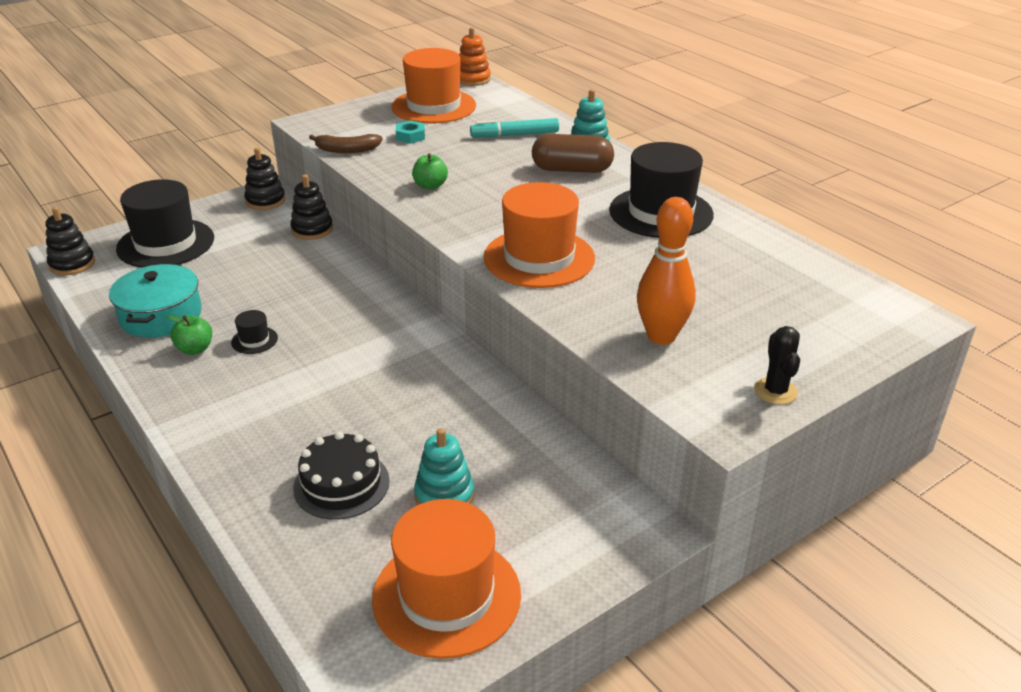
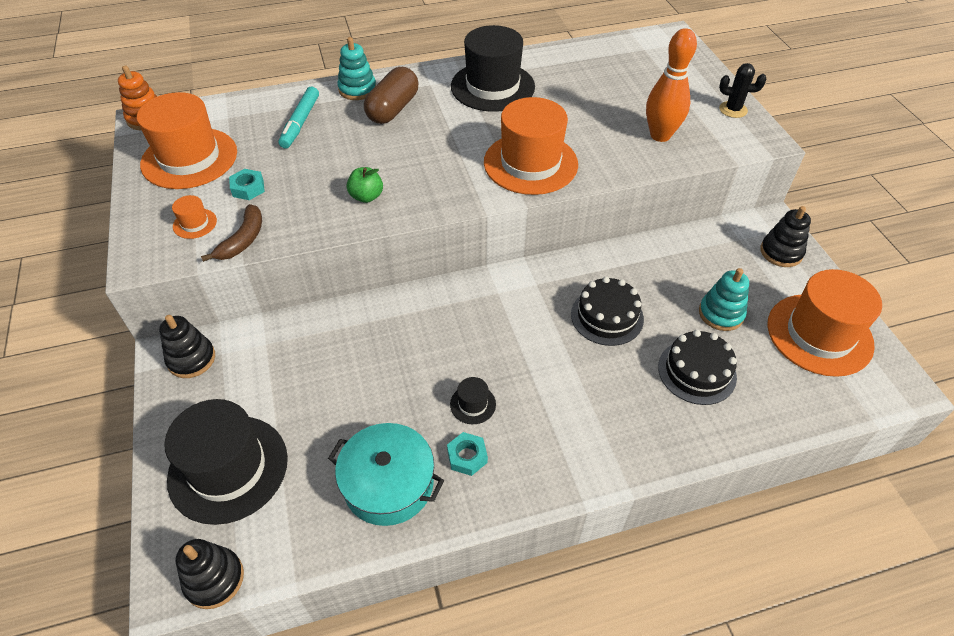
camera: 70 degrees left, 15 degrees up
(195, 349) = (467, 456): green apple -> turquoise nut
(312, 229) = (286, 328): black stacking toy -> black stacking toy (781, 252)
(356, 128) = (195, 223): none -> orange hat
(400, 404) = (607, 316): none -> black cake

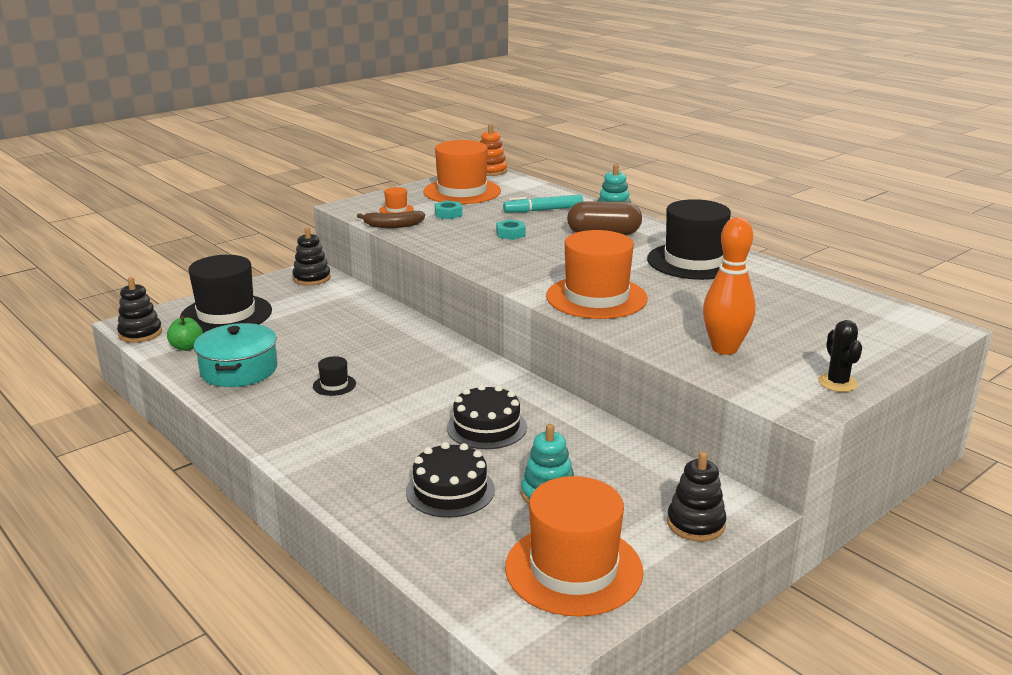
camera: 65 degrees right, 25 degrees down
(366, 196) = (479, 249): green apple -> green apple (187, 347)
(467, 456) = (279, 394): turquoise nut -> turquoise nut (510, 234)

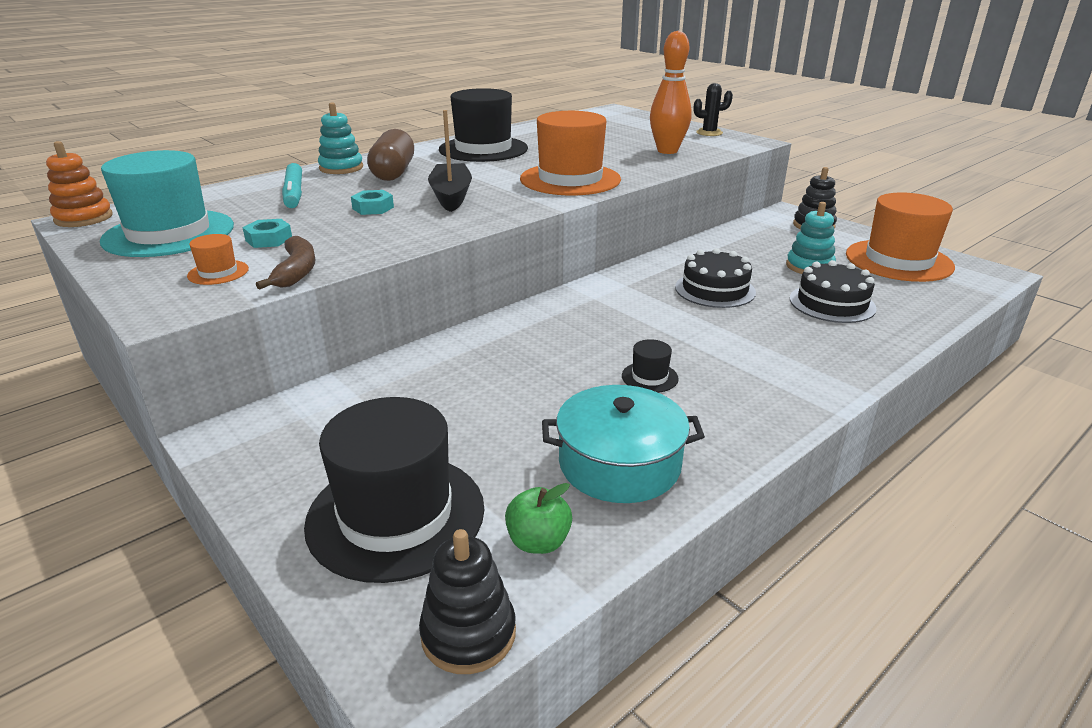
camera: 90 degrees left, 5 degrees up
(311, 278) = (261, 433): black stacking toy -> none
(462, 191) = (169, 233): orange hat -> turquoise hat
(541, 255) = (451, 196): none -> black boat

